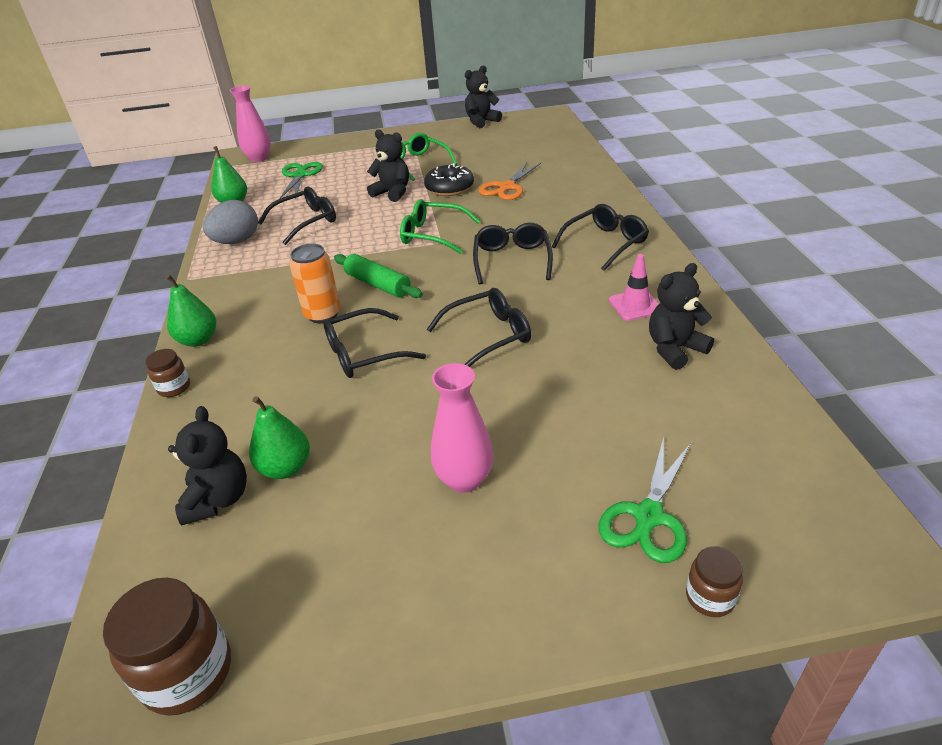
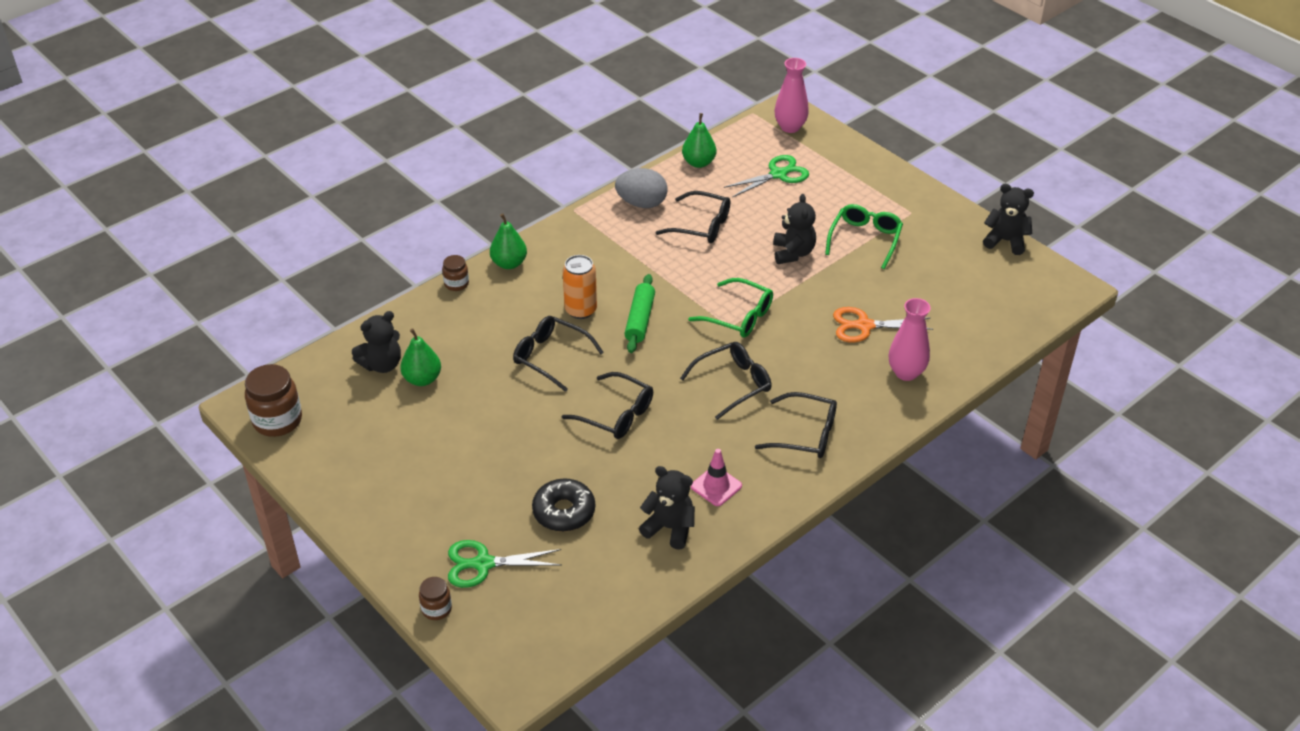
camera: 55 degrees right, 5 degrees up
(433, 235) = (738, 316): green glasses -> green glasses turned 135 degrees clockwise
(449, 188) = (832, 286): black donut -> black donut (564, 511)
(464, 479) = (462, 466): pink vase -> pink vase (906, 372)

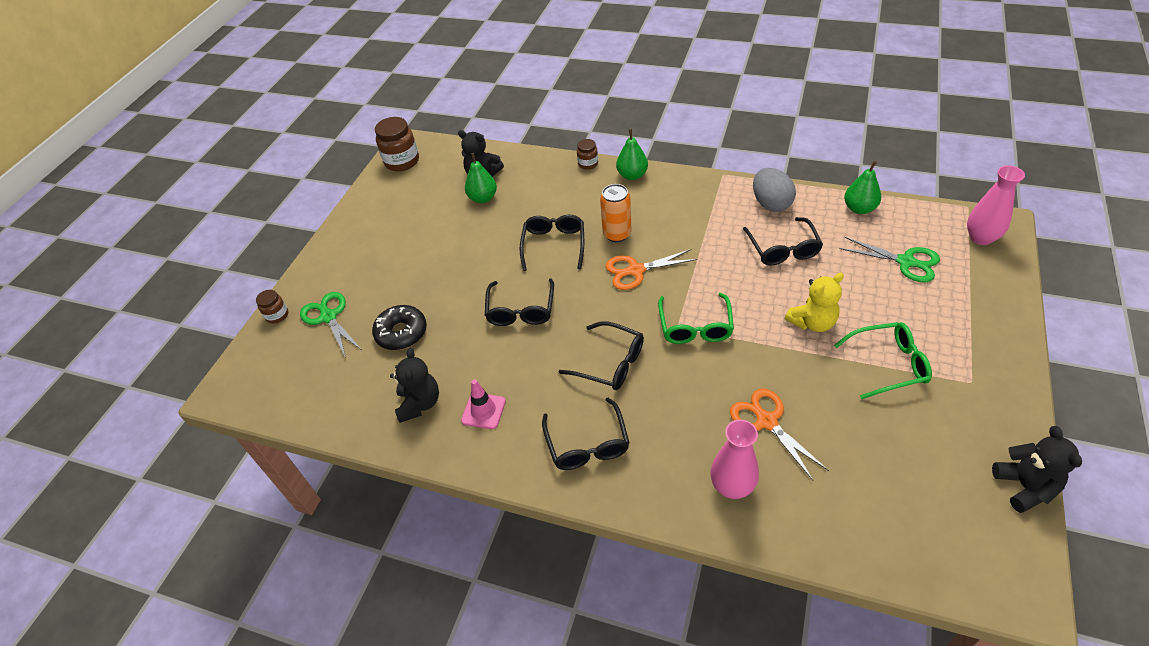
camera: 65 degrees right, 5 degrees up
(640, 320) = (636, 270): green rolling pin -> orange scissors
(793, 253) = (812, 322): black teddy bear -> yellow teddy bear

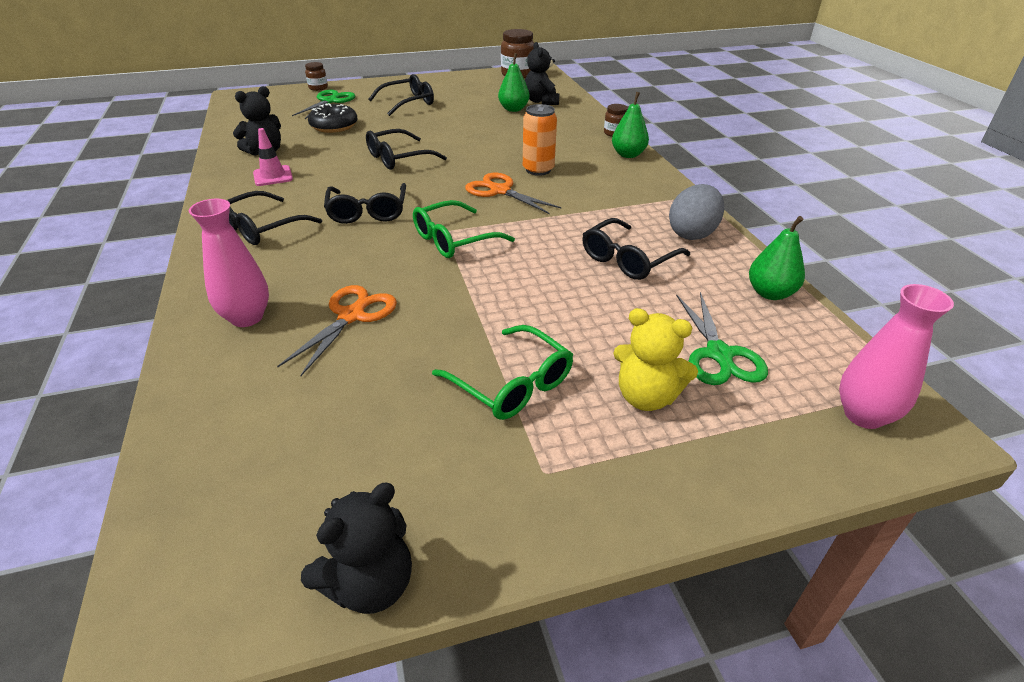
camera: 50 degrees right, 10 degrees down
(554, 245) = (490, 149): black glasses -> black glasses (408, 103)
(812, 322) = (530, 308): yellow teddy bear -> yellow teddy bear (646, 397)

